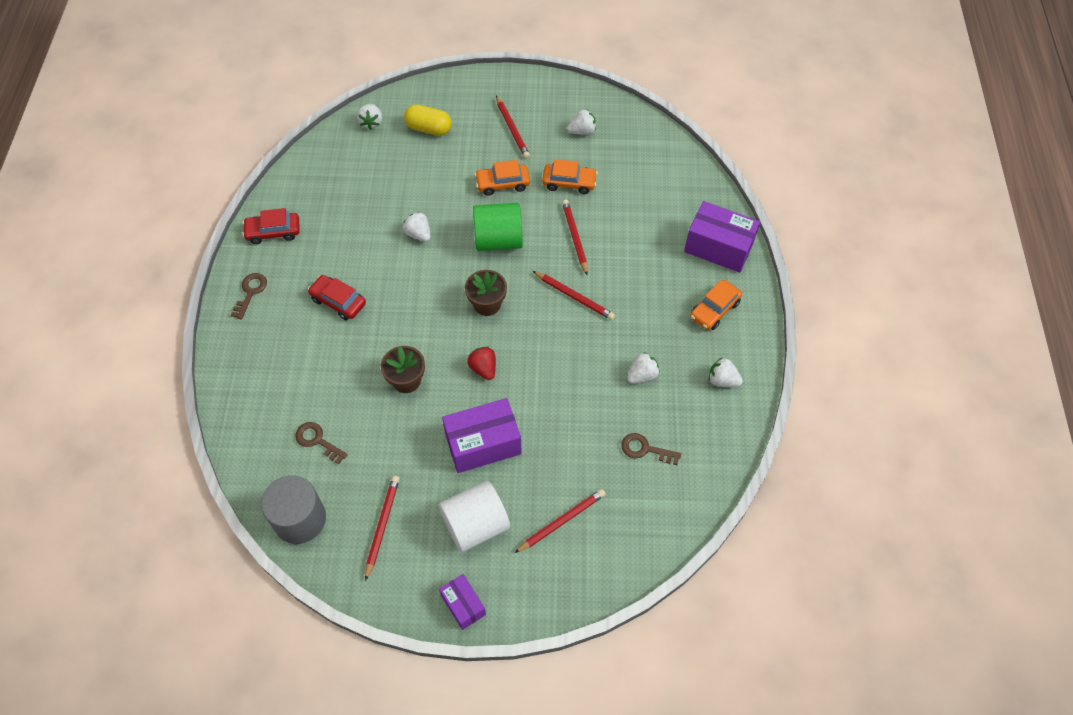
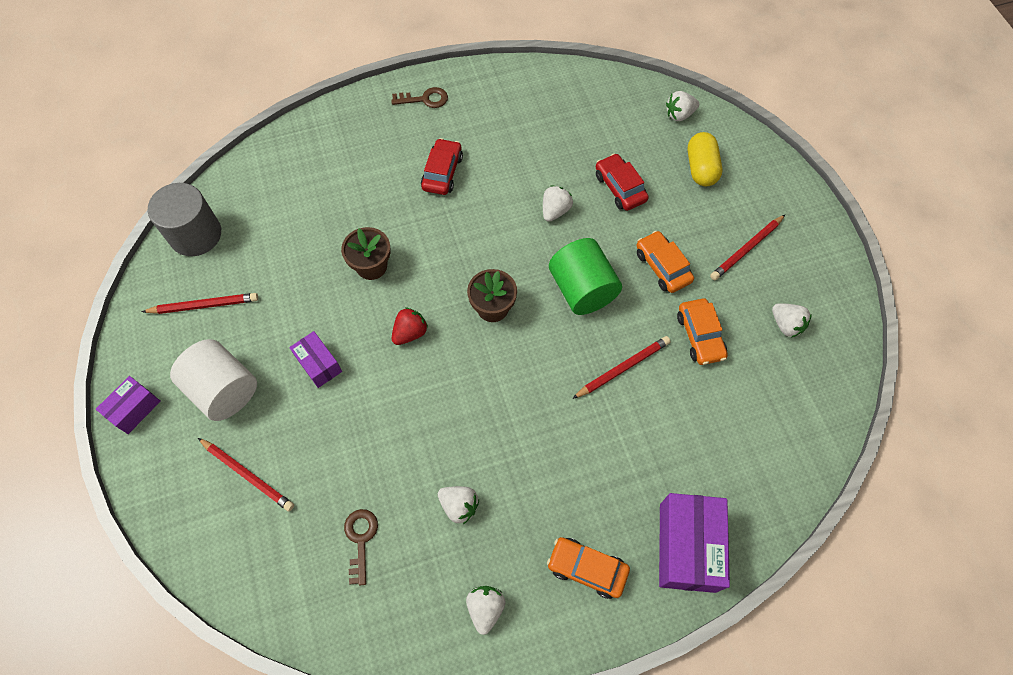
camera: 70 degrees right, 5 degrees up
(273, 232) = (501, 88): red car -> red car (620, 188)
(317, 441) = (281, 216): brown key -> none
(483, 444) = (319, 364): purple box -> purple box, size x0.57
(574, 297) = (539, 395): red pencil -> none

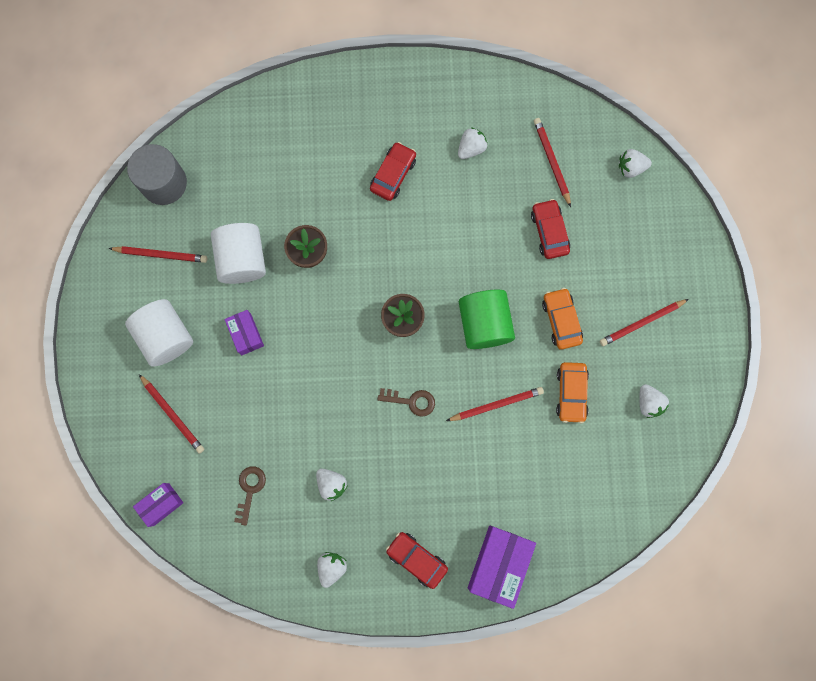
camera: 15 degrees right, 15 degrees up
(134, 409) = (92, 334): purple box -> purple box (161, 504)
(298, 288) = (242, 259): none -> white cylinder
(410, 333) = (327, 325): red strawberry -> none
(425, 99) = (396, 89): brown key -> brown key (411, 401)
(555, 211) = (483, 240): white strawberry -> white strawberry (471, 148)
(587, 568) = (416, 559): orange car -> red car
(600, 126) = (551, 161): none -> red pencil
(701, 168) = (630, 230): yellow capsule -> none

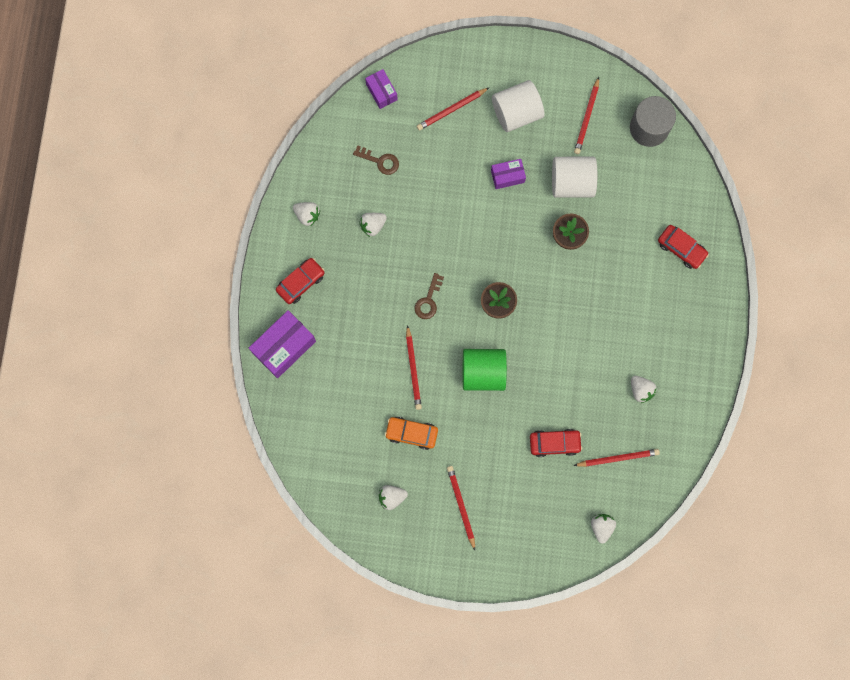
camera: 100 degrees right, 0 degrees up
(393, 174) = (627, 319): red car -> red car (681, 248)
(499, 564) = (284, 347): purple box -> purple box turned 75 degrees counterclockwise
(561, 320) = (475, 437): orange car -> none

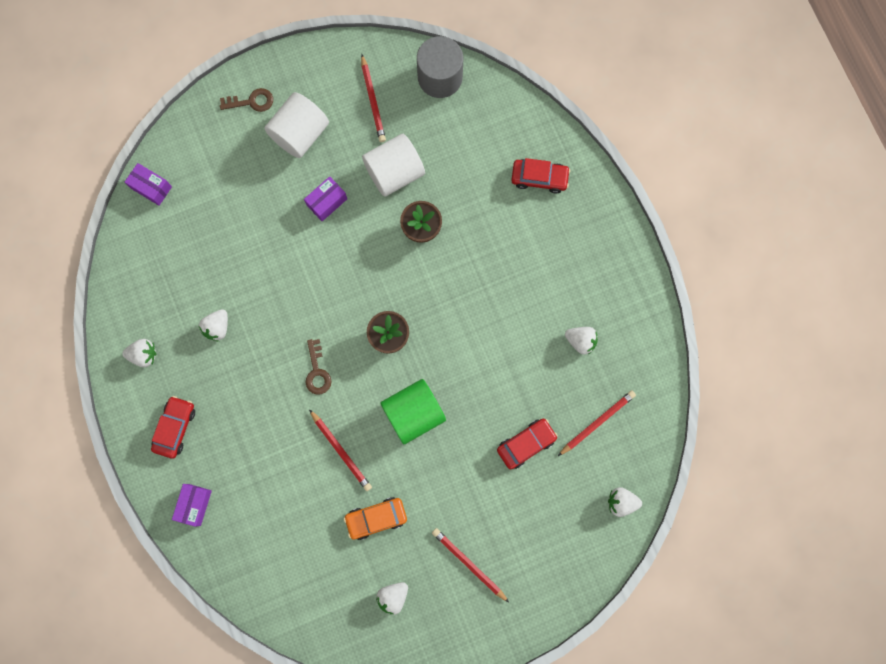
camera: 30 degrees left, 0 degrees up
(284, 347) = (194, 504): purple box -> purple box, size x0.57
(380, 161) = (188, 258): brown key -> brown key (251, 101)
(451, 110) = (233, 166): red pencil -> none
(601, 527) = (621, 502): white strawberry -> white strawberry turned 60 degrees counterclockwise

